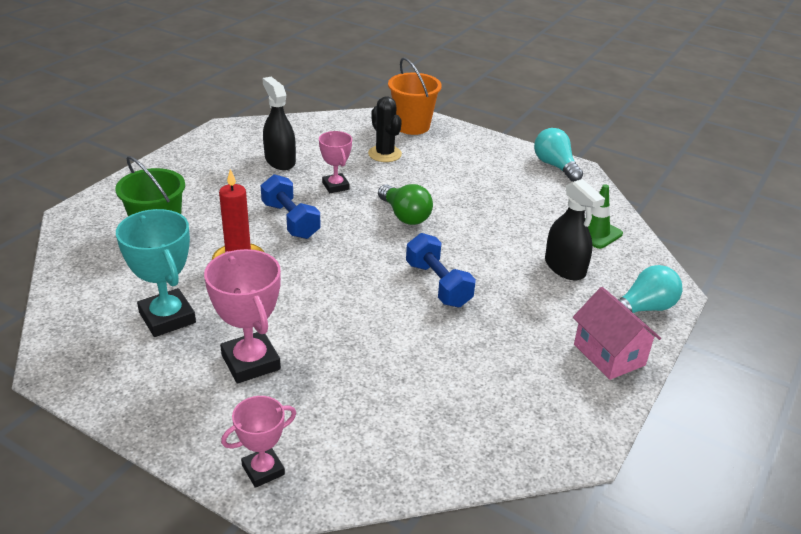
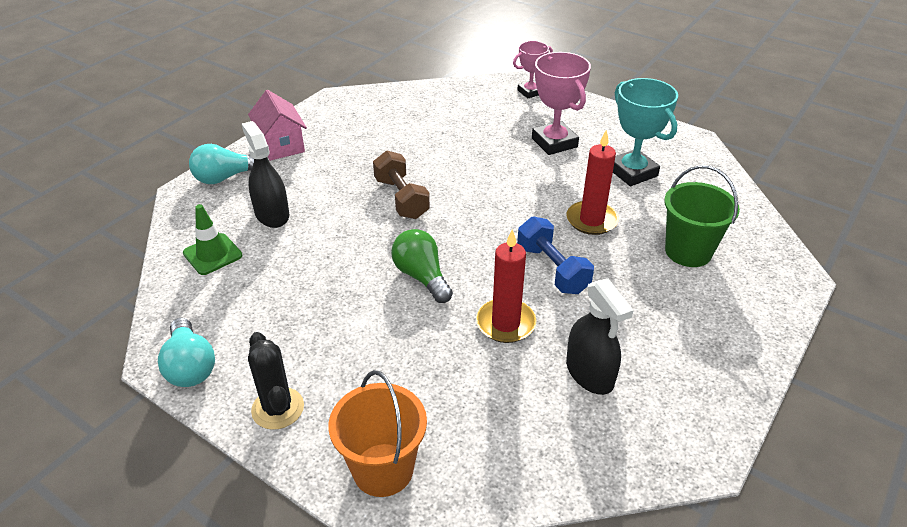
camera: 175 degrees left, 5 degrees up
(335, 186) = (505, 323): pink trophy -> red candle
(384, 154) = (437, 391): black cactus -> black cactus (278, 408)
(438, 284) = (401, 198): blue dumbbell -> brown dumbbell

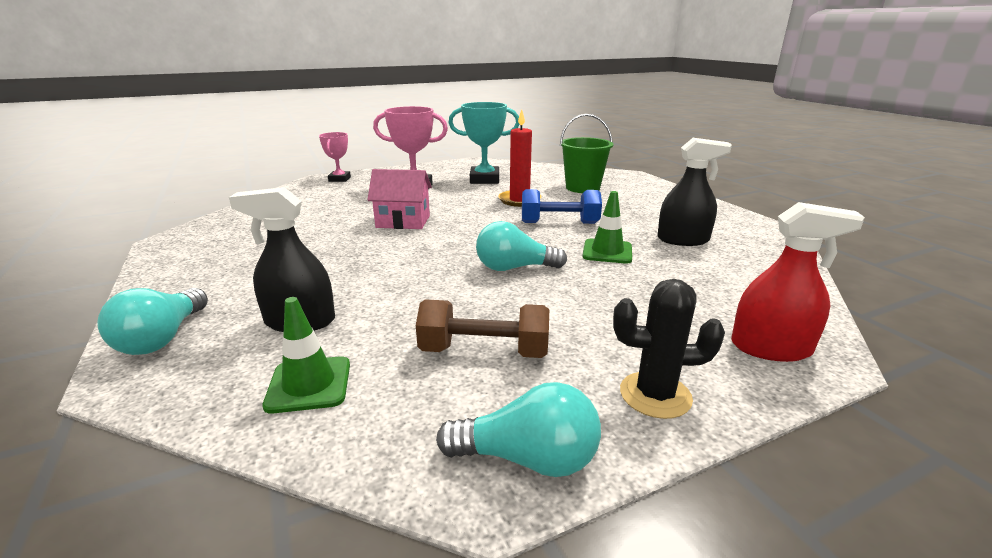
camera: 60 degrees left, 15 degrees down
(281, 145) = (180, 287): pink house -> pink house (403, 222)
(383, 469) = (770, 348): orange bucket -> red spray bottle
(401, 198) = (390, 250): brown dumbbell -> brown dumbbell (484, 351)
(421, 276) = (514, 268): green light bulb -> turquoise light bulb
(505, 323) = (607, 252): red candle -> green traffic cone

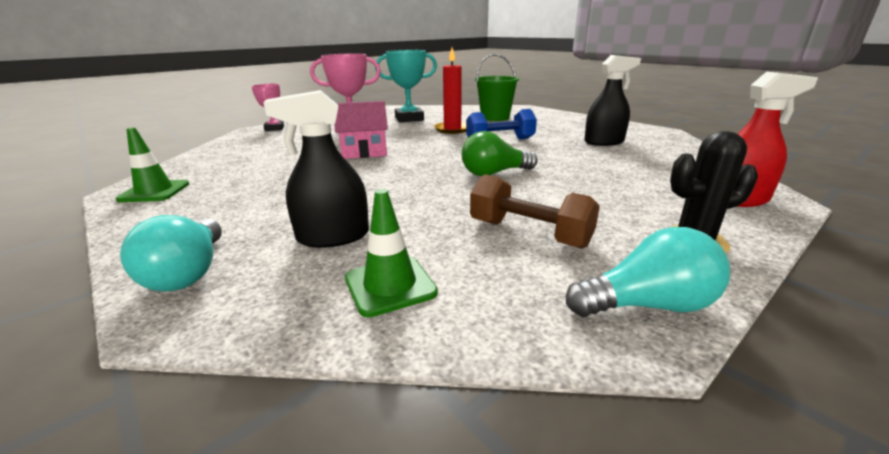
camera: 15 degrees left, 0 degrees up
(484, 351) = (529, 234): brown dumbbell -> brown dumbbell turned 45 degrees clockwise
(514, 268) = (494, 173): turquoise light bulb -> green light bulb
(607, 252) = (556, 155): green traffic cone -> green traffic cone (154, 192)

